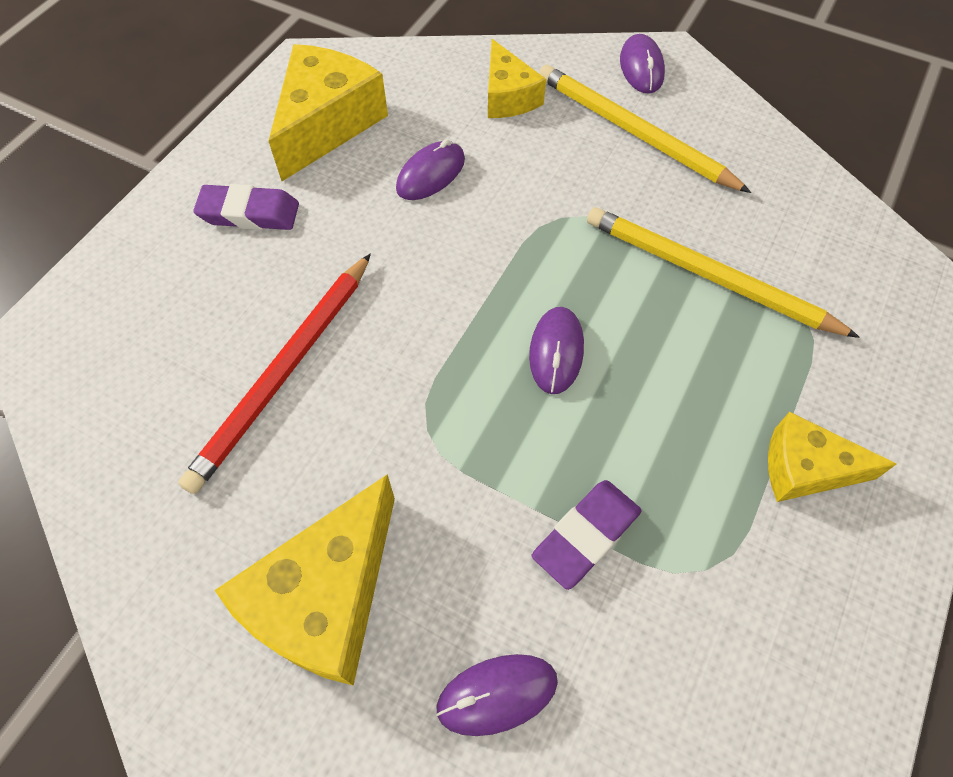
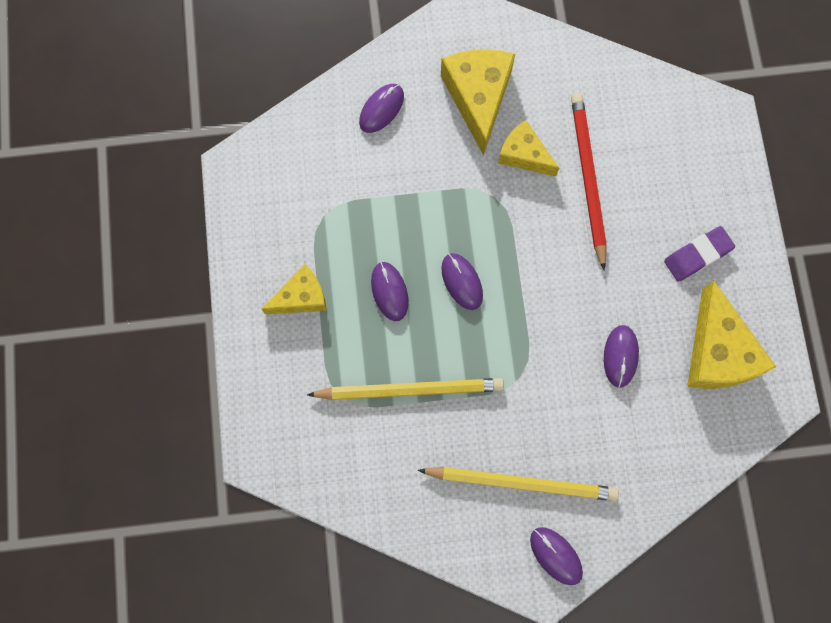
camera: 145 degrees right, 15 degrees up
(508, 96) = (625, 459): yellow cheese -> yellow cheese (524, 155)
(586, 535) = (386, 195): purple eraser -> none
(665, 398) = (389, 291): none -> purple mouse

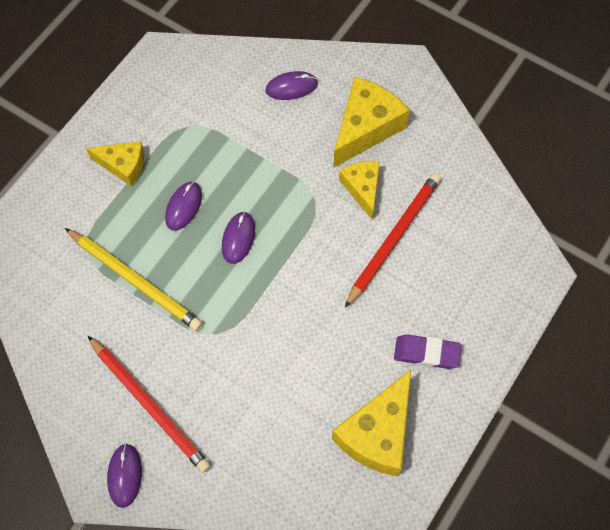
camera: 40 degrees right, 10 degrees down
(521, 483) = (149, 405): yellow pencil -> red pencil
(620, 356) = (302, 377): purple mouse -> none

